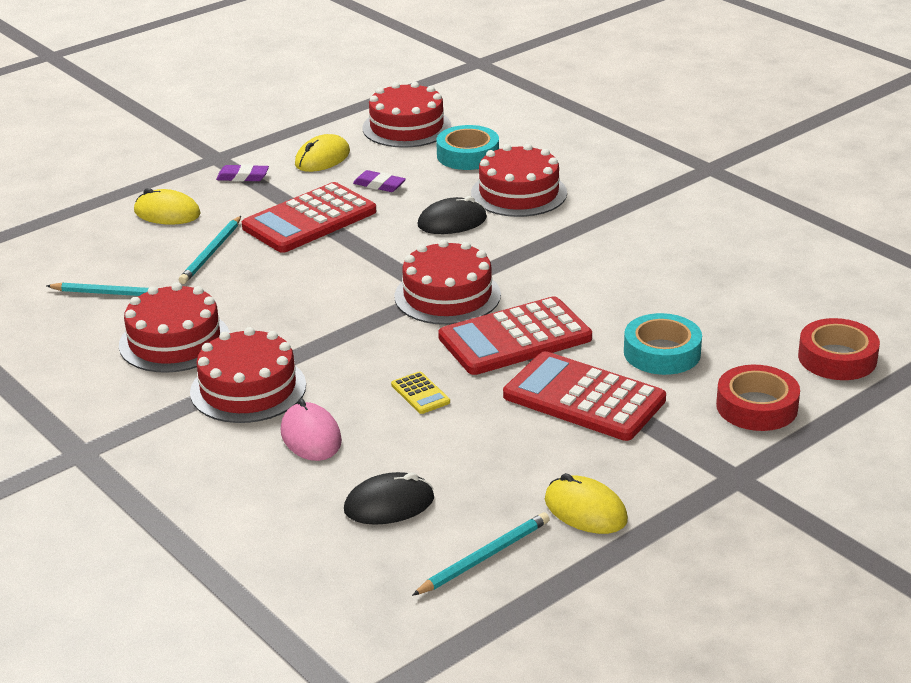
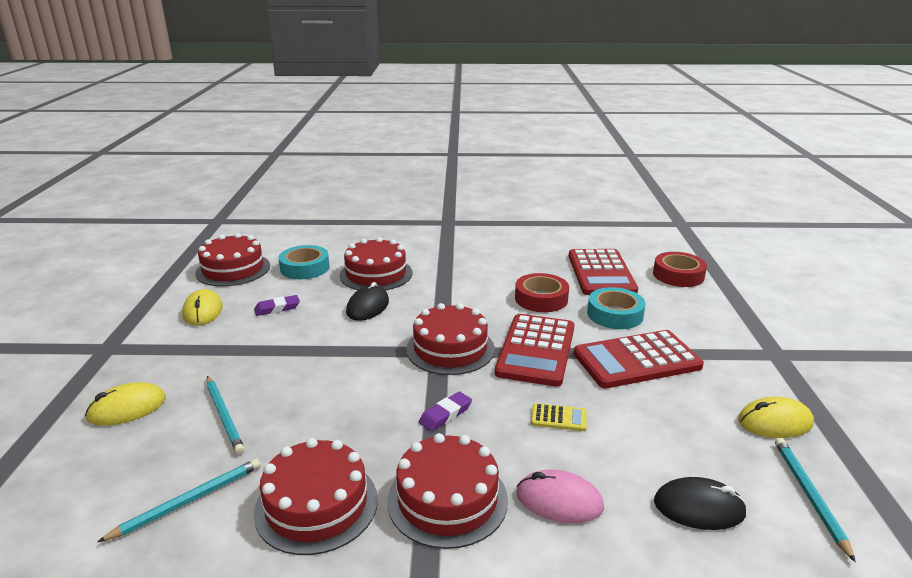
camera: 50 degrees left, 5 degrees down
(243, 177) = (155, 350): purple eraser -> purple eraser (445, 414)
(309, 220) = (265, 352): red calculator -> red calculator (601, 273)
(389, 504) = (699, 508): black mouse -> black mouse turned 75 degrees clockwise
(756, 407) = (704, 315): red tape -> red tape (541, 299)

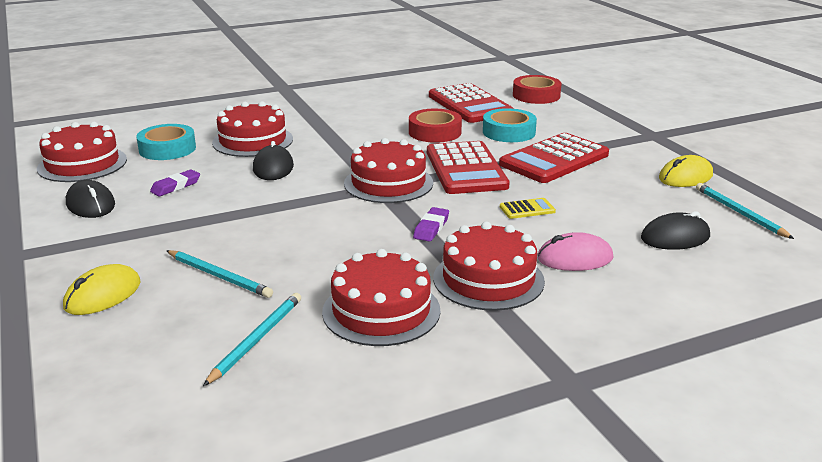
camera: 25 degrees left, 0 degrees up
(202, 311) = (90, 204): yellow mouse -> black mouse

